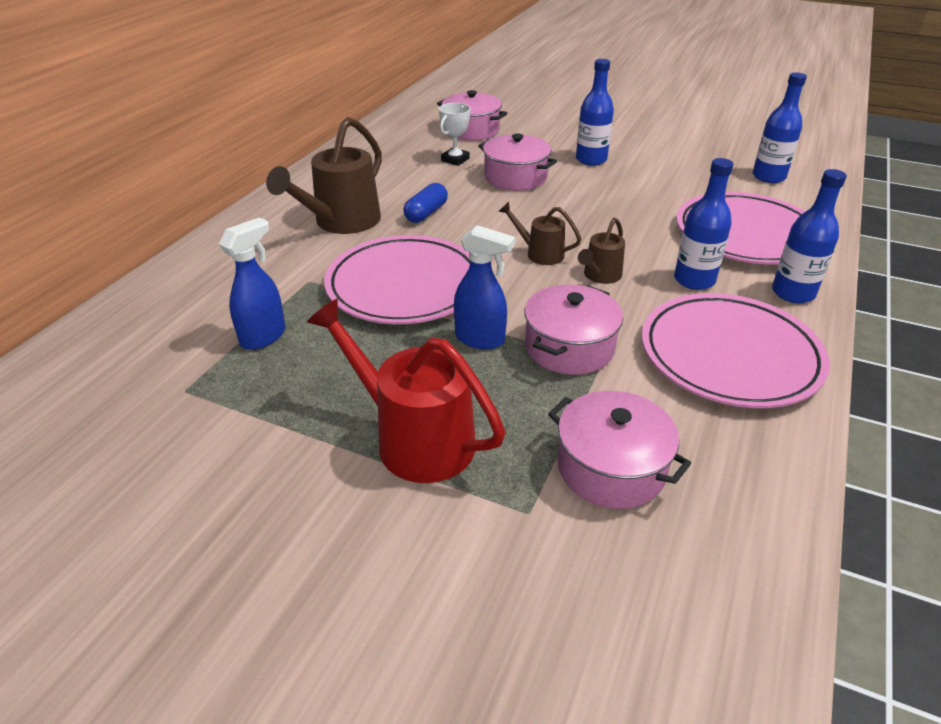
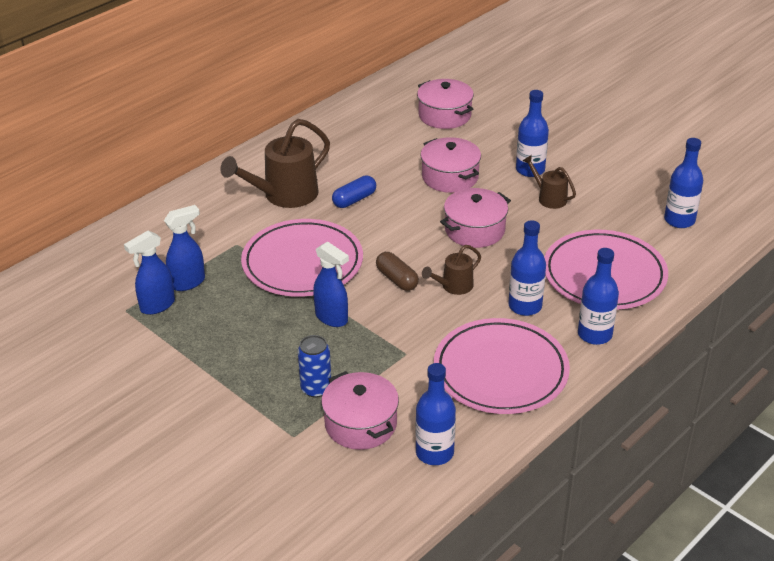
camera: 20 degrees right, 0 degrees up
(231, 375) = (157, 306): none -> blue spray bottle
(413, 438) = (250, 375): red watering can -> none
(455, 160) = (410, 147): white trophy -> none
(517, 433) = (316, 388): none -> blue can
(530, 281) = (397, 279): none -> brown capsule
(539, 253) = (420, 256): brown watering can -> brown watering can (548, 198)
(569, 347) = (390, 338): pink pot -> pink pot (474, 230)
(738, 482) = (434, 453): none -> blue bottle

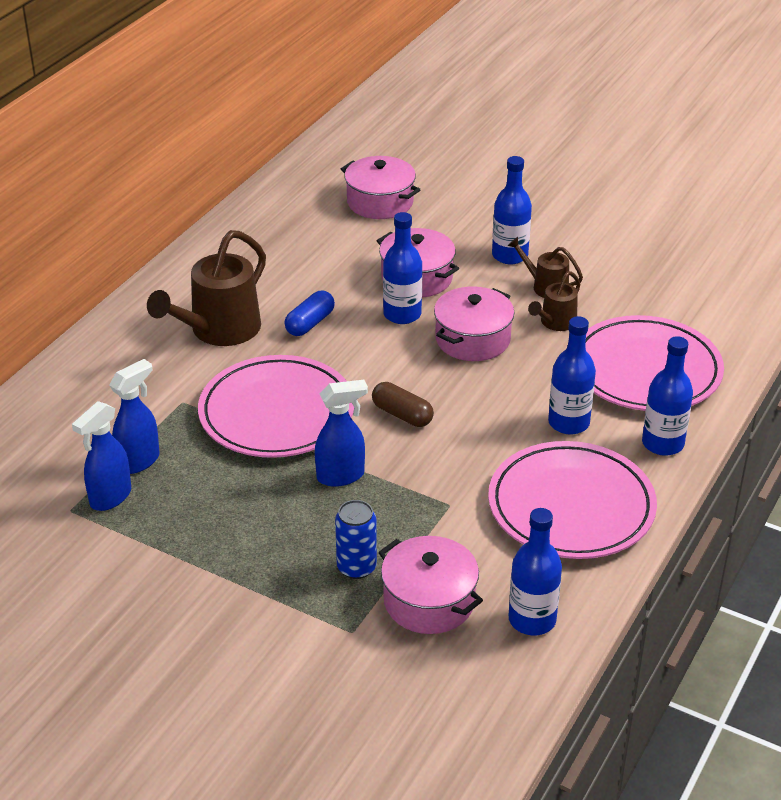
camera: 15 degrees left, 0 degrees up
(332, 318) = (341, 476): blue spray bottle -> blue spray bottle turned 45 degrees counterclockwise
(453, 286) = (474, 413): brown watering can -> brown watering can (555, 323)
(679, 220) = (706, 291): blue bottle -> blue bottle (402, 314)

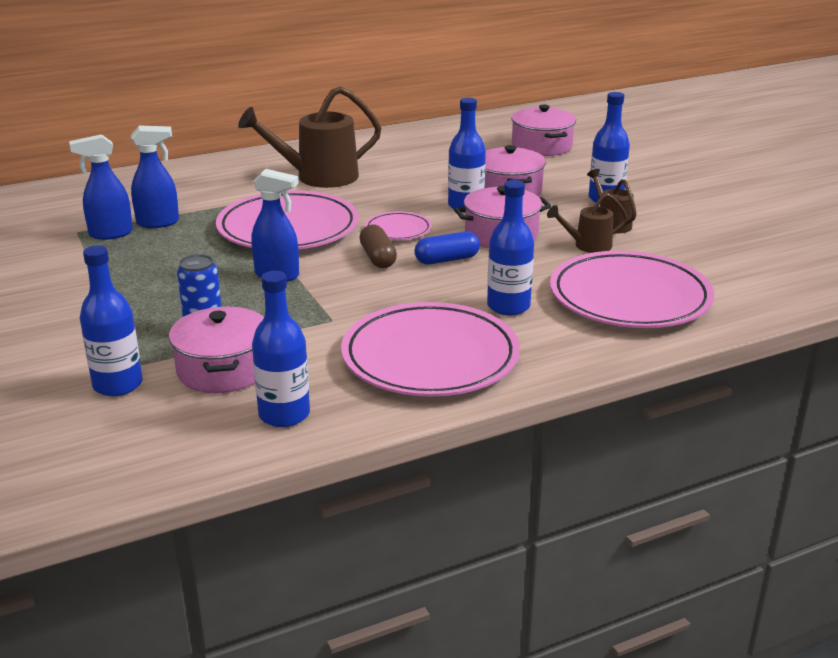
camera: 35 degrees right, 10 degrees down
(310, 323) = (388, 191): blue capsule -> blue capsule (447, 260)
(378, 371) = (398, 230): none -> pink plate
(662, 443) = (576, 348): blue bottle -> blue bottle (118, 385)

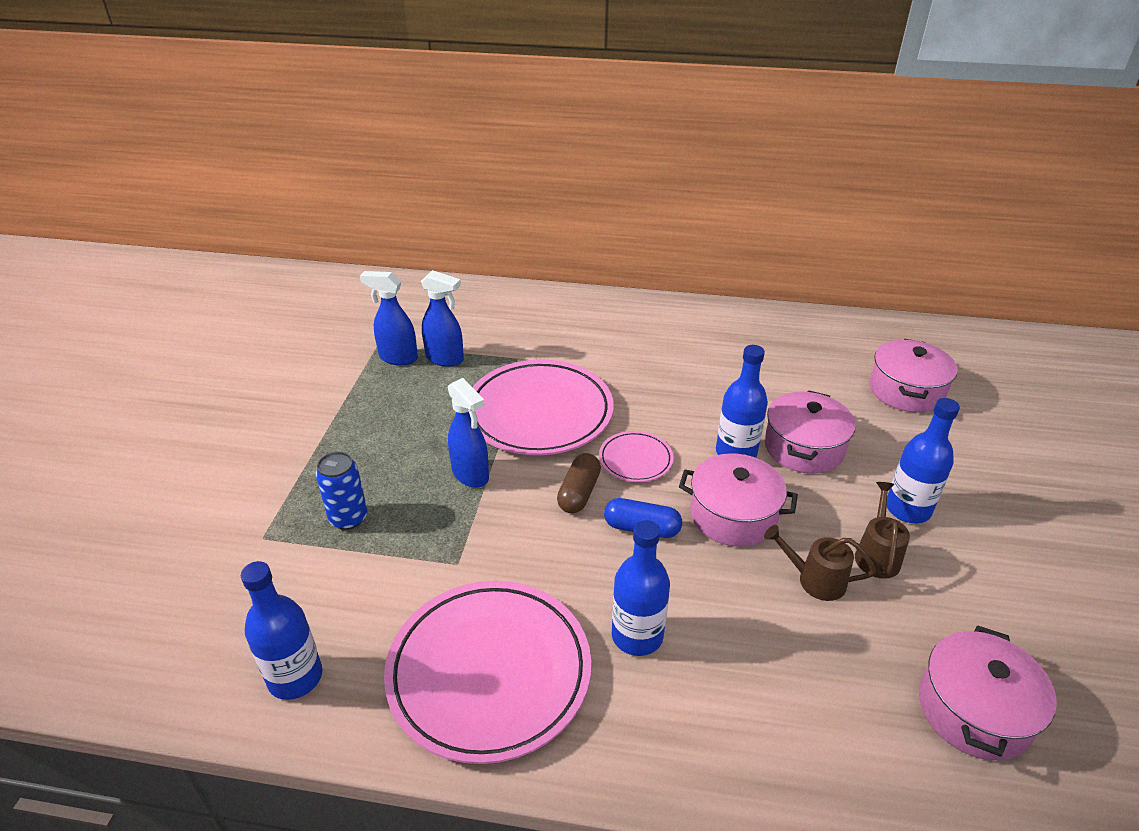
camera: 35 degrees right, 10 degrees up
(118, 385) = (223, 556): blue bottle -> none
(223, 369) = (311, 582): pink pot -> pink pot (974, 710)
(318, 177) = (630, 351): brown watering can -> none
(629, 297) = (786, 697): pink plate -> none

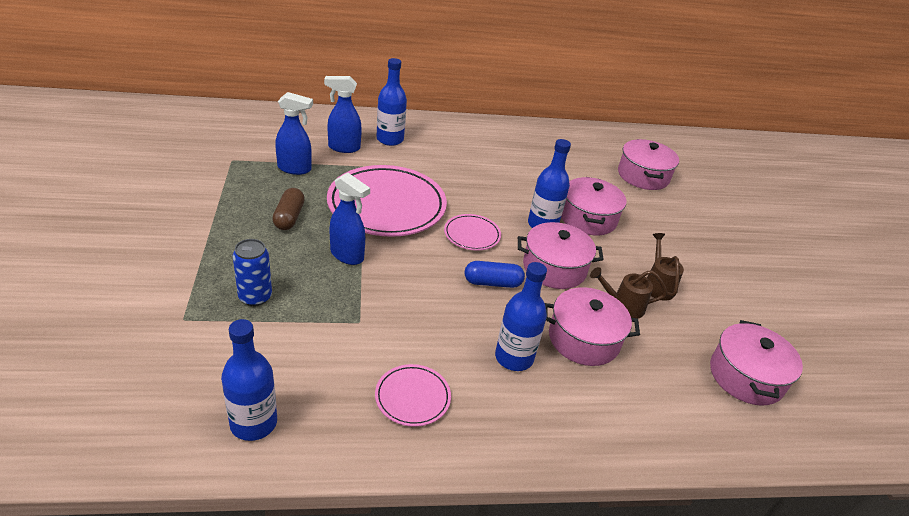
camera: 20 degrees left, 0 degrees up
(398, 358) = (253, 170): blue spray bottle -> blue spray bottle (343, 148)
(489, 672) = (412, 397): pink plate -> pink plate, size x0.47
(579, 493) = (437, 262): brown capsule -> brown capsule (289, 217)
(742, 622) = (584, 339): none -> pink pot
(907, 509) = (668, 254): blue bottle -> blue bottle (390, 139)

